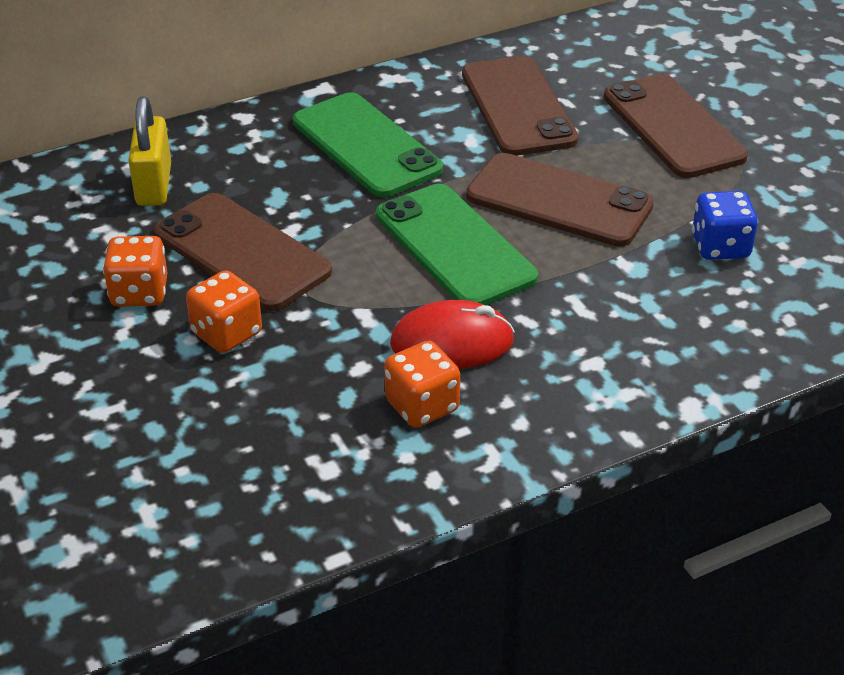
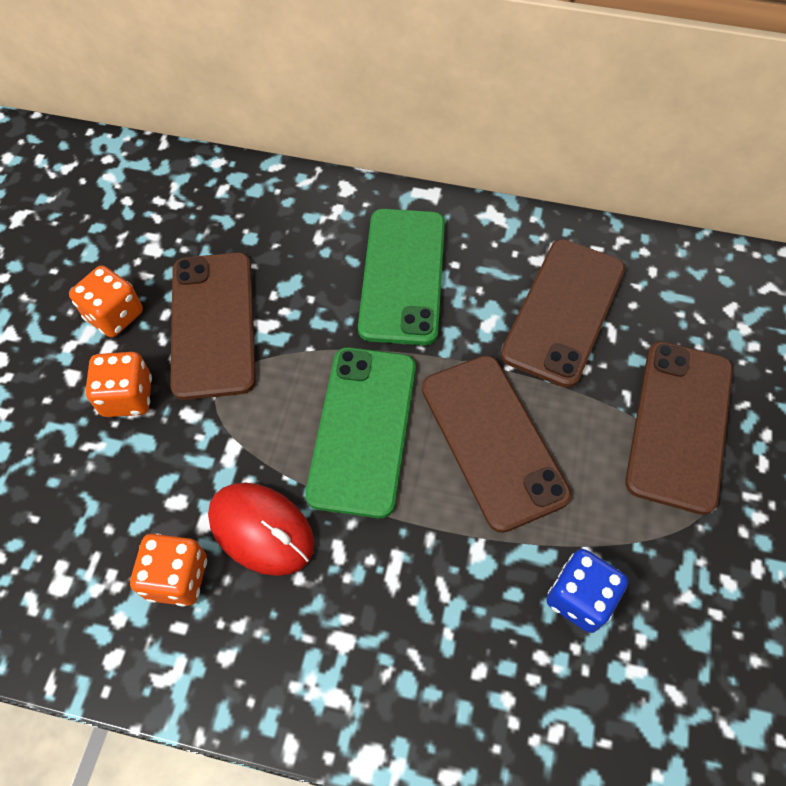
camera: 40 degrees right, 20 degrees up
(154, 185) = (222, 217): yellow padlock -> none

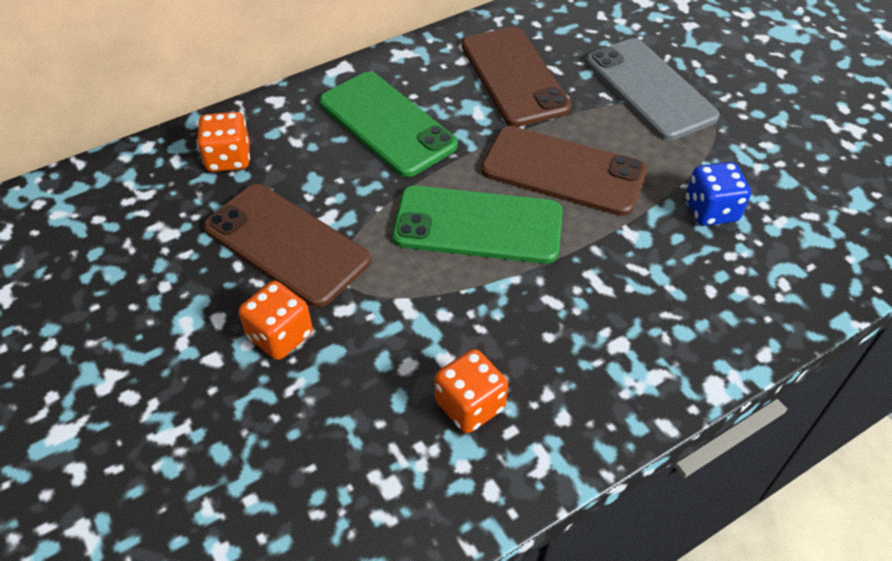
camera: 45 degrees left, 10 degrees down
(114, 315) = (195, 296): orange dice -> orange dice (228, 159)
(261, 529) = (488, 331): red mouse -> none
(363, 429) = (478, 225): green phone -> green phone turned 45 degrees counterclockwise
(679, 425) = (649, 89): brown phone -> grey phone

